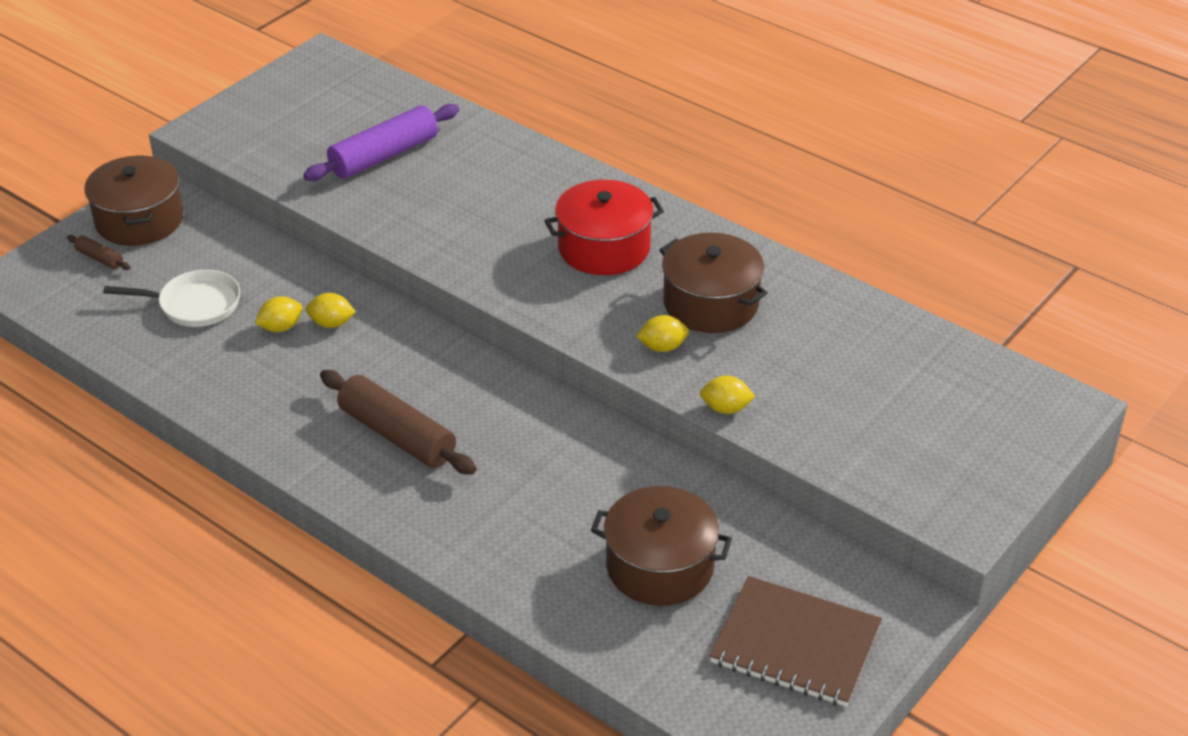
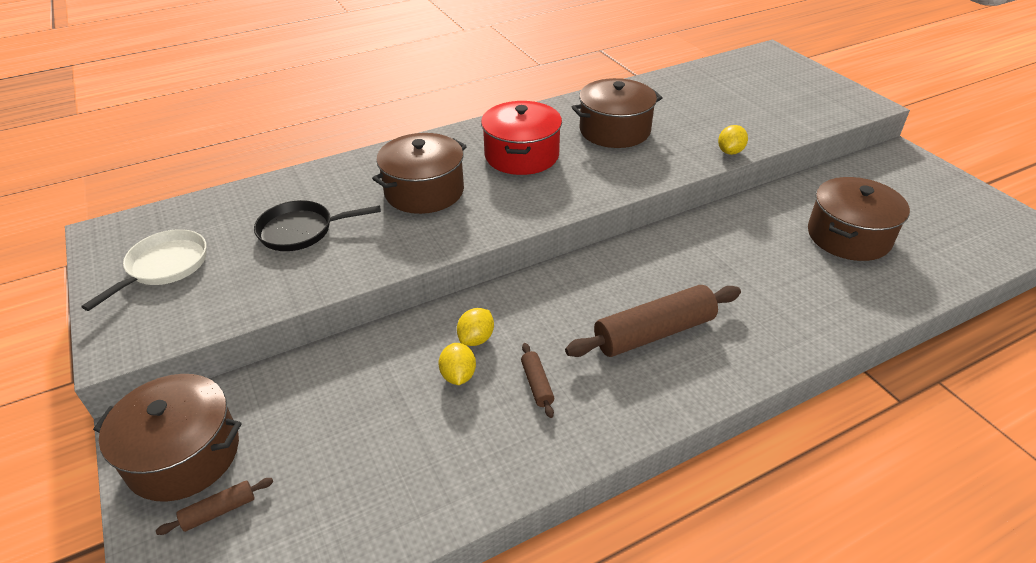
camera: 65 degrees left, 0 degrees up
(194, 305) = (374, 437): white pan -> white pan (164, 267)
(292, 376) = (537, 384): none -> brown rolling pin
(384, 156) = (301, 231): purple rolling pin -> black pan
(491, 204) = (424, 191): none -> brown pot
(662, 347) = (652, 159): yellow lemon -> none
(795, 645) = (932, 202): brown notebook -> none

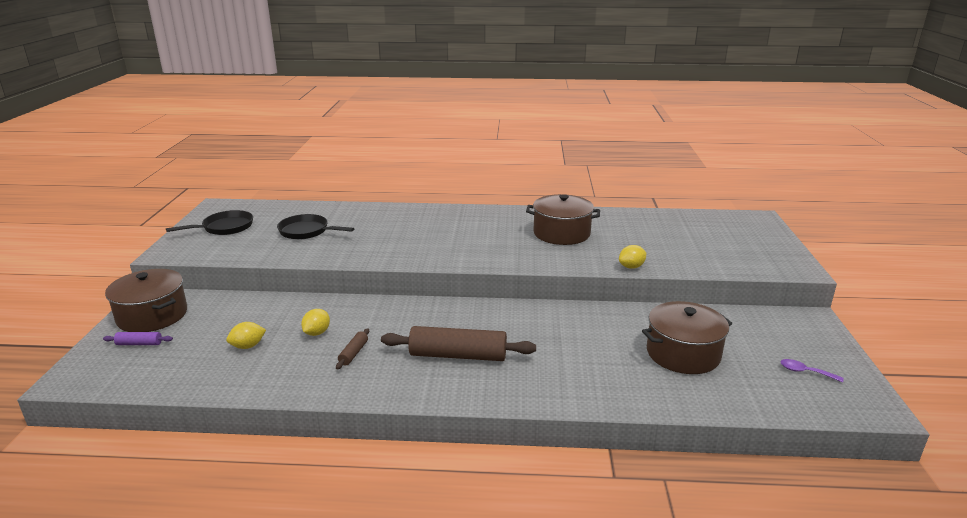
camera: 30 degrees right, 15 degrees down
(164, 267) = (225, 227): white pan -> black pan
(219, 511) = (139, 344): brown rolling pin -> purple rolling pin
(424, 191) = (396, 232): brown pot -> none
(476, 339) = (349, 320): yellow lemon -> yellow lemon (248, 346)
(521, 155) = (479, 230): red pot -> none
(956, 215) = (805, 372): none -> purple spoon

